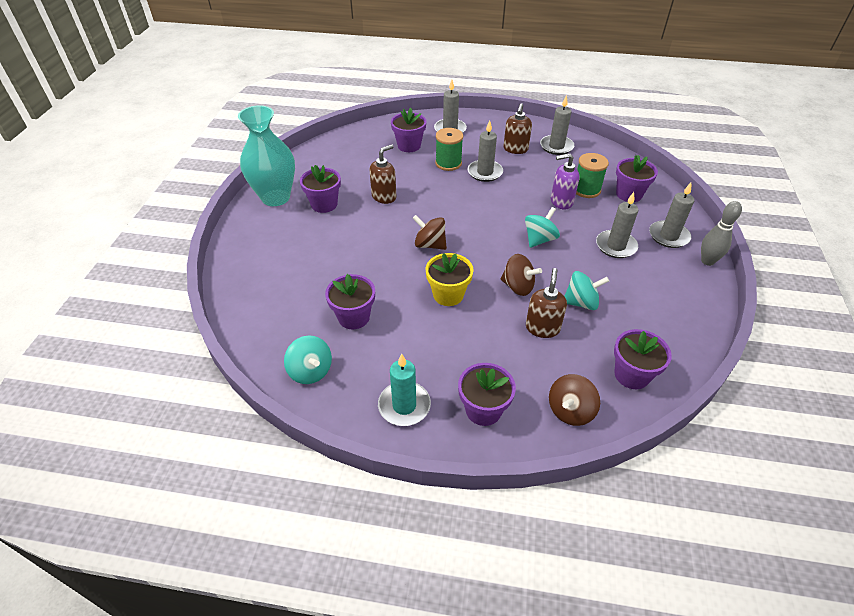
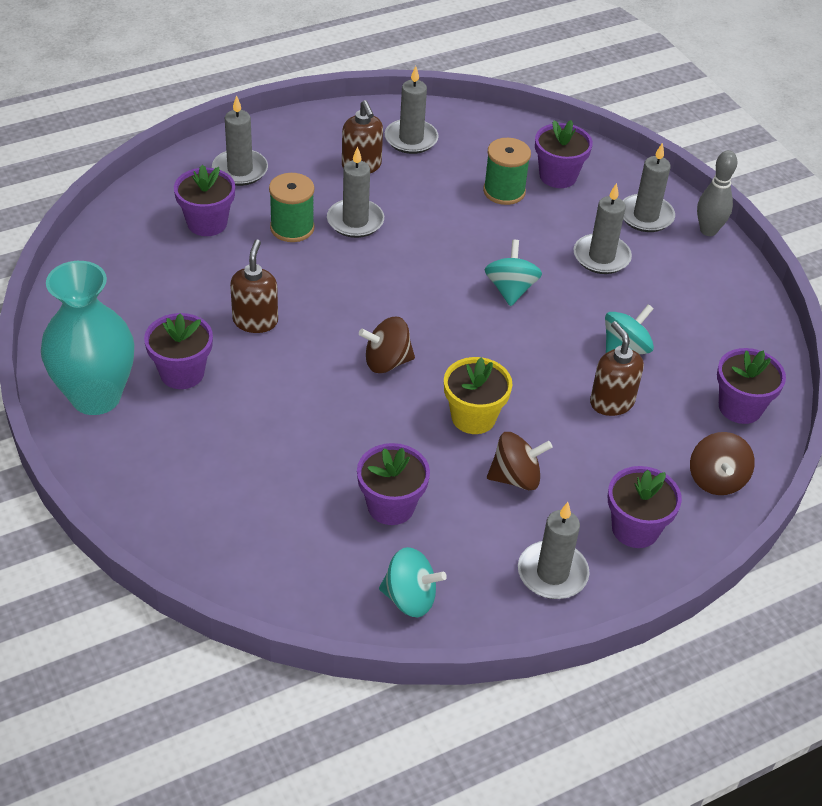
camera: 40 degrees left, 0 degrees up
(404, 405) = (552, 573): turquoise candle -> grey candle
(518, 287) = (541, 365): brown spinning top -> brown spinning top (515, 477)
(561, 202) = (489, 223): purple soap dispenser -> none

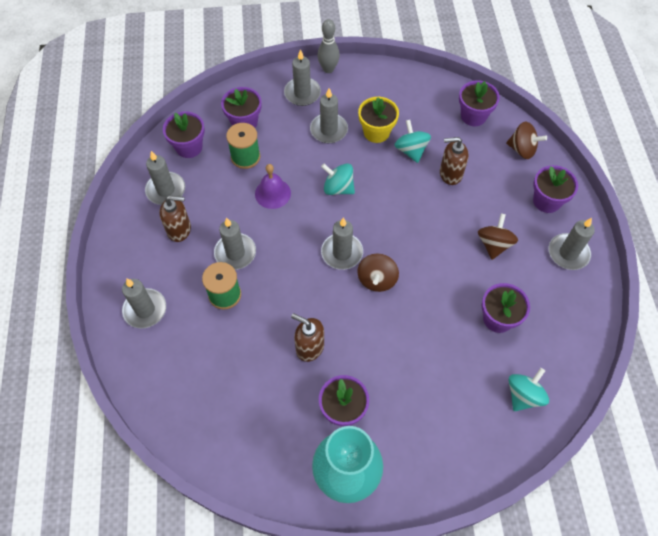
camera: 65 degrees left, 15 degrees up
(207, 223) = (194, 349): purple flower pot -> purple flower pot (189, 147)
(409, 317) = (342, 253): none -> grey candle
(410, 598) = (570, 332): turquoise spinning top -> turquoise spinning top (523, 395)
(463, 230) = (272, 193): none -> purple bell
(473, 417) = (440, 248): yellow flower pot -> yellow flower pot (376, 132)

